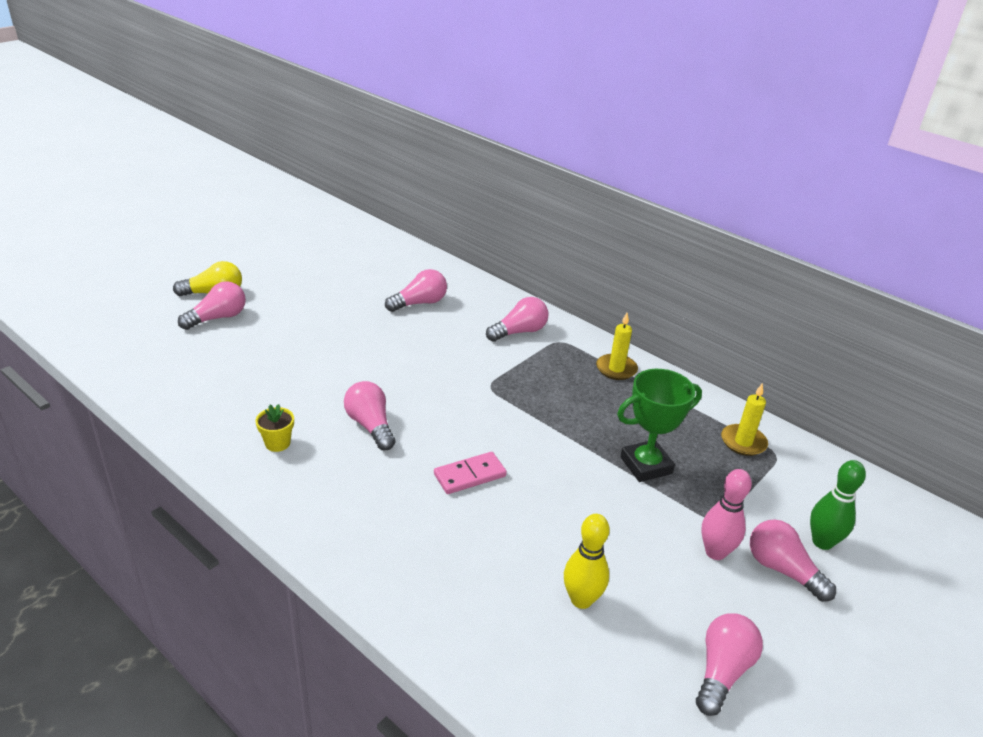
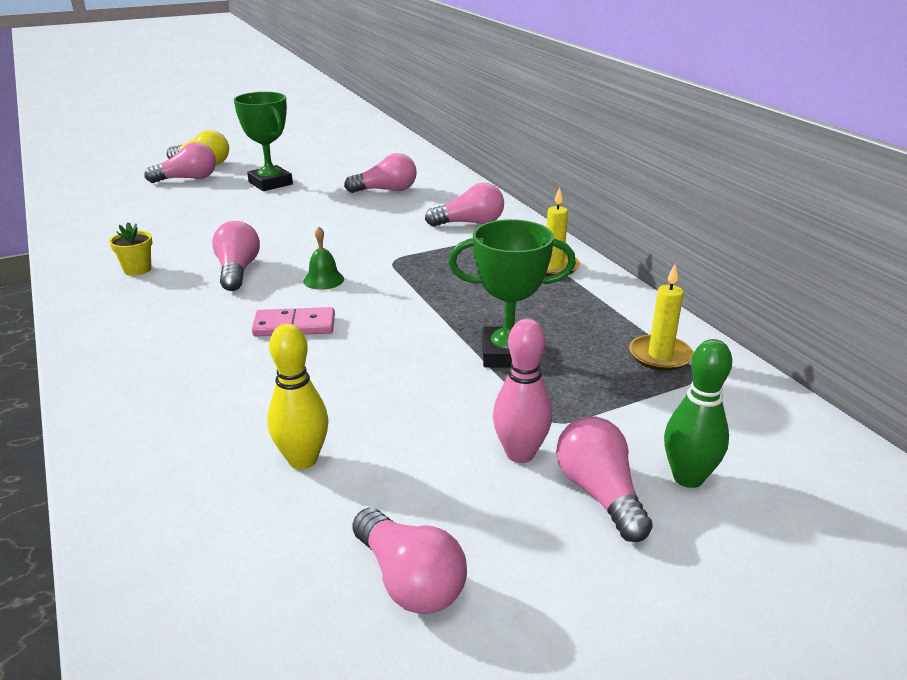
camera: 25 degrees right, 5 degrees down
(306, 311) = (270, 183): none -> green trophy
(452, 420) = (323, 280): none -> green bell
(722, 671) = (409, 581): pink light bulb -> pink light bulb turned 90 degrees clockwise

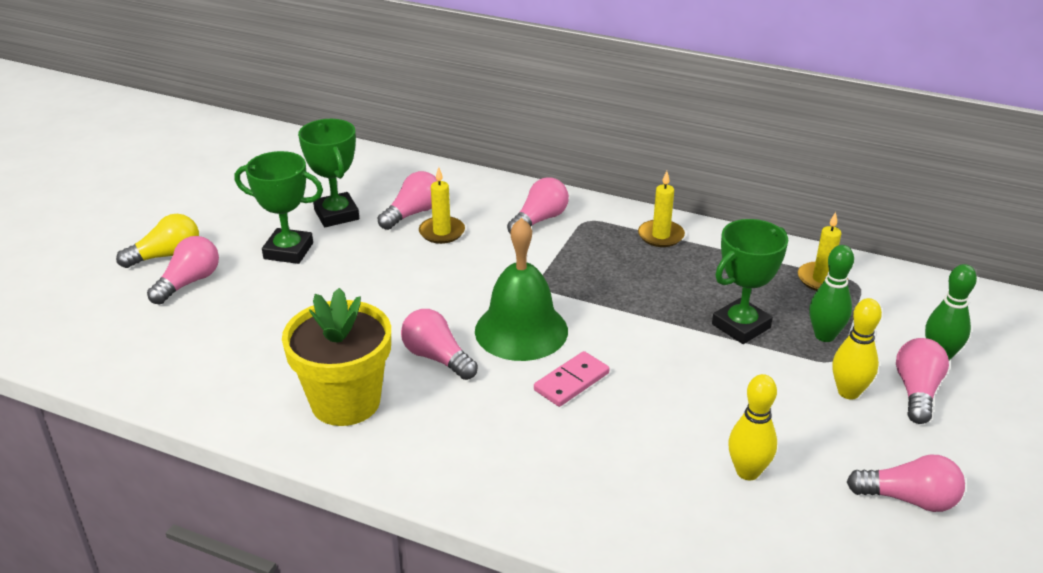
camera: 40 degrees left, 5 degrees up
(137, 269) = (345, 402): yellow flower pot -> yellow flower pot, size x2.40
(323, 280) = (521, 330): green bell -> green bell, size x2.34
(336, 175) = (336, 214): none -> green trophy
(384, 206) = (442, 232): none -> yellow candle
(520, 454) = (848, 392): pink bowling pin -> yellow bowling pin
(580, 398) = (824, 335): none -> green bowling pin
(599, 494) = (916, 392): pink light bulb -> pink light bulb turned 75 degrees clockwise

